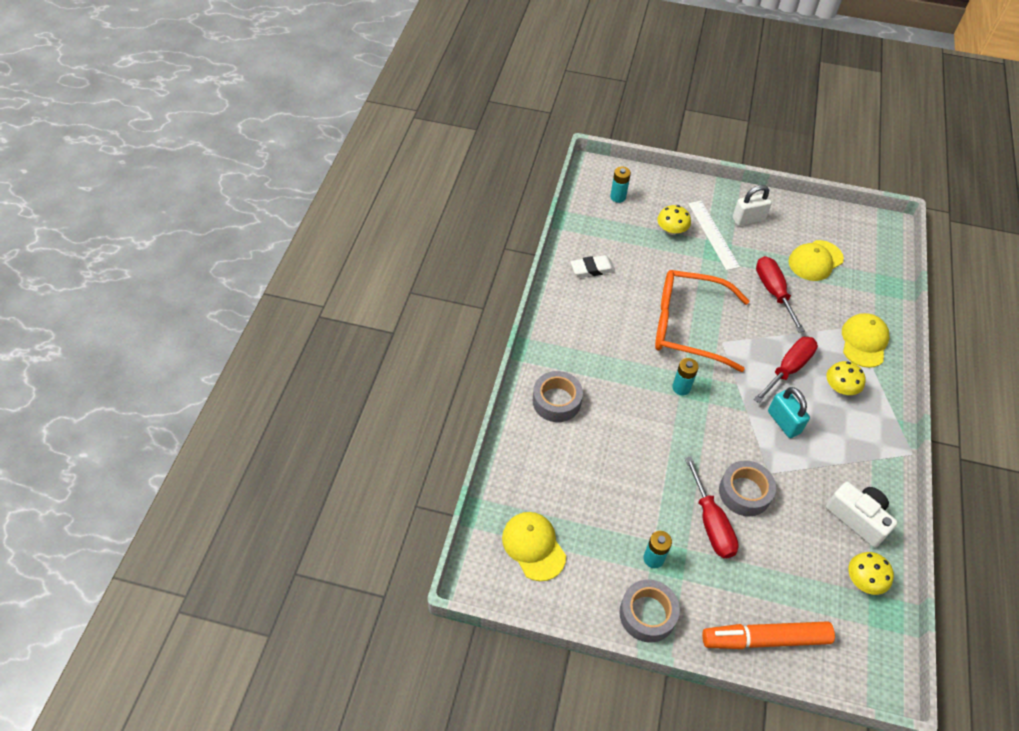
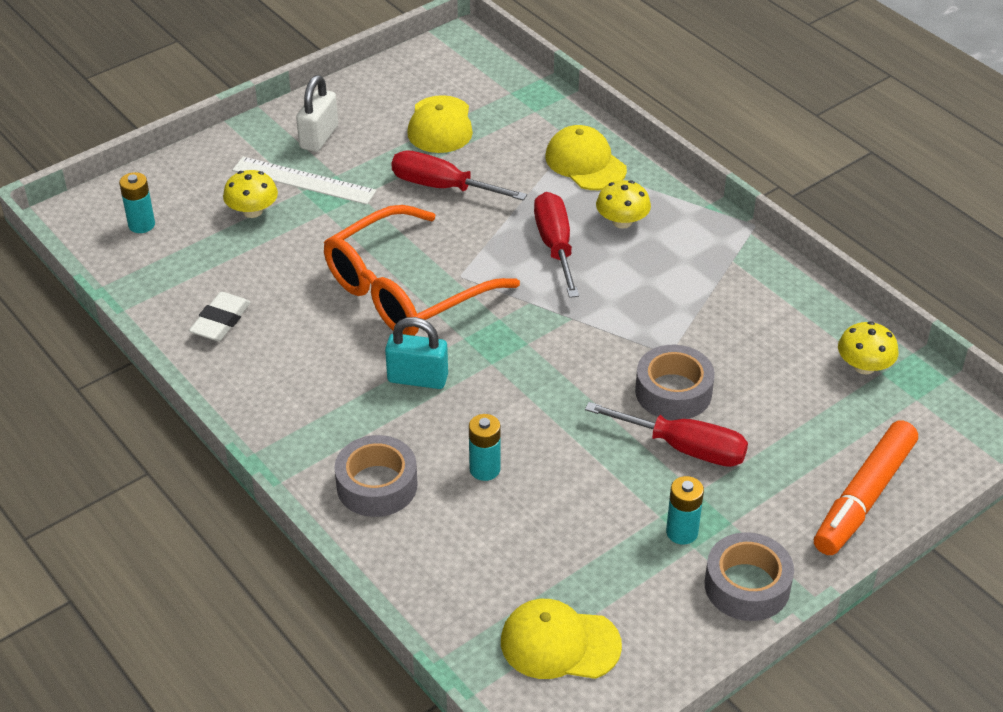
camera: 50 degrees left, 10 degrees down
(681, 388) = (483, 354): turquoise battery -> turquoise battery (485, 469)
(784, 422) = (618, 297): turquoise padlock -> turquoise padlock (417, 378)
(857, 518) = (790, 320): white camera -> none

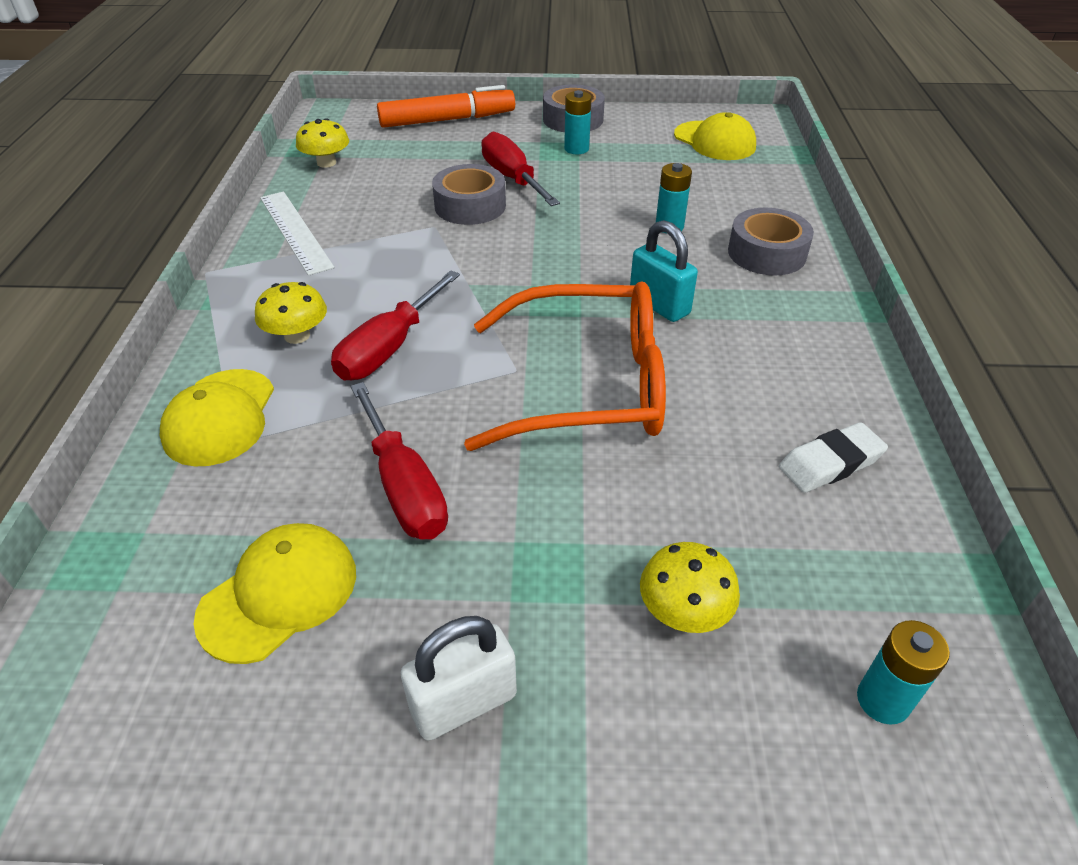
camera: 140 degrees left, 0 degrees up
(304, 180) = (565, 621): white ruler -> white ruler (295, 231)

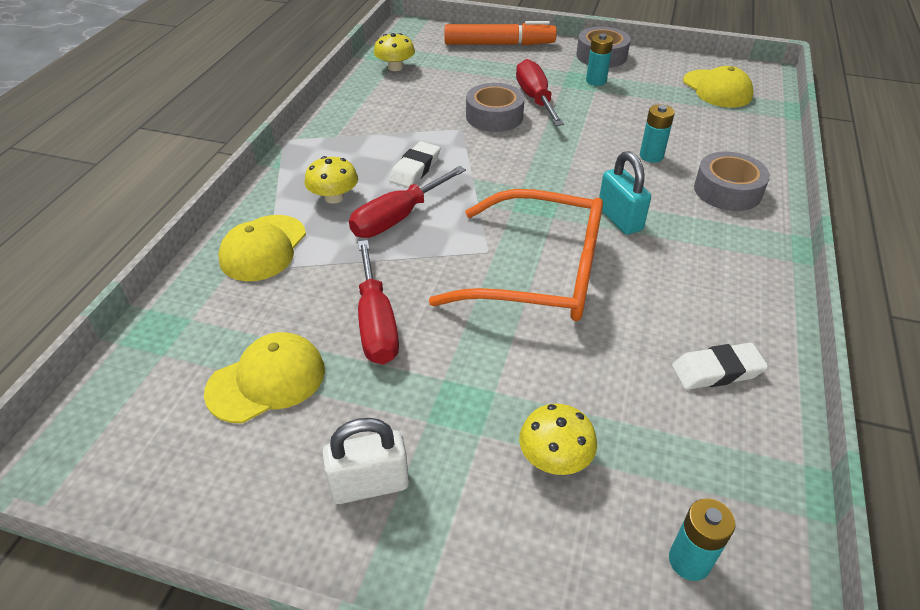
camera: 15 degrees right, 0 degrees up
(295, 231) = (356, 118): white ruler -> none
(392, 283) = (415, 169): none -> white eraser

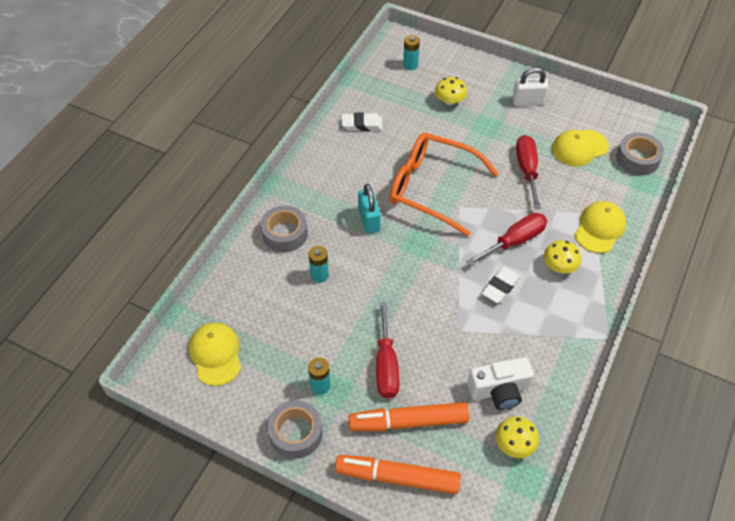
camera: 170 degrees left, 10 degrees up
(412, 94) = (499, 390): none -> white camera
(494, 116) = (429, 344): grey tape -> grey tape (637, 159)
(499, 70) = (408, 422): none -> orange marker

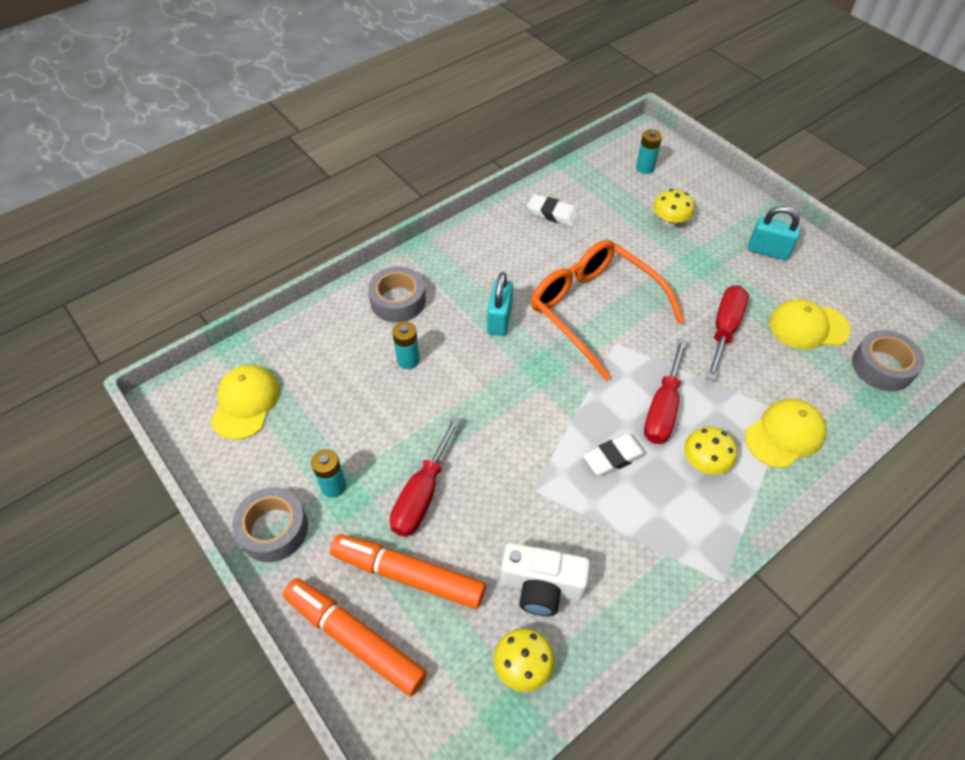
camera: 25 degrees right, 0 degrees up
(514, 241) = (662, 408): red screwdriver -> red screwdriver turned 120 degrees clockwise
(528, 101) = (768, 251): white padlock -> turquoise padlock

